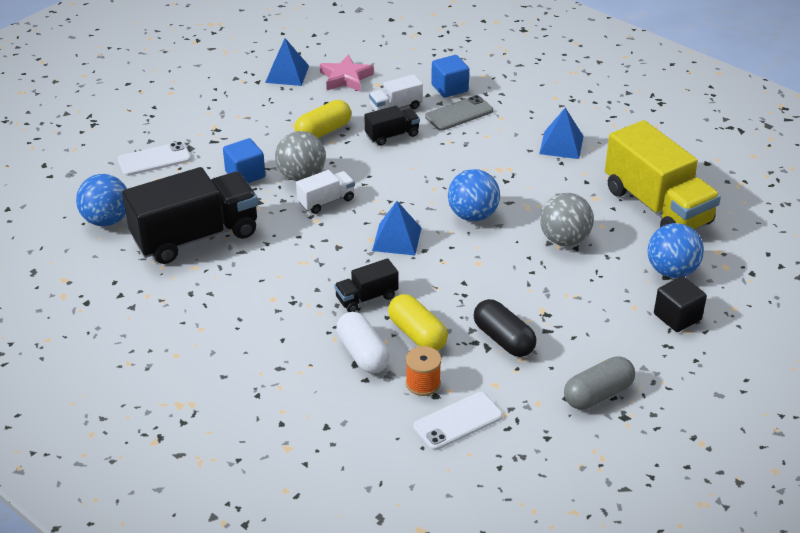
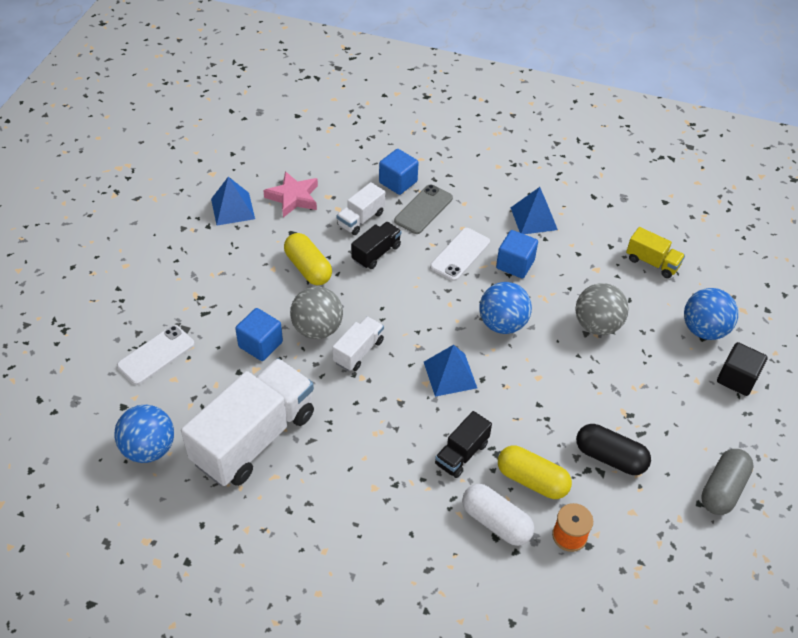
camera: 25 degrees left, 10 degrees up
(195, 237) = (254, 438): black truck -> white truck
(323, 131) = (308, 268): yellow capsule -> yellow capsule turned 60 degrees counterclockwise
(458, 421) = (624, 568): white phone -> white phone (460, 254)
(517, 175) = (515, 264): none -> blue cube
(657, 206) = (652, 262): yellow truck -> yellow truck, size x0.47

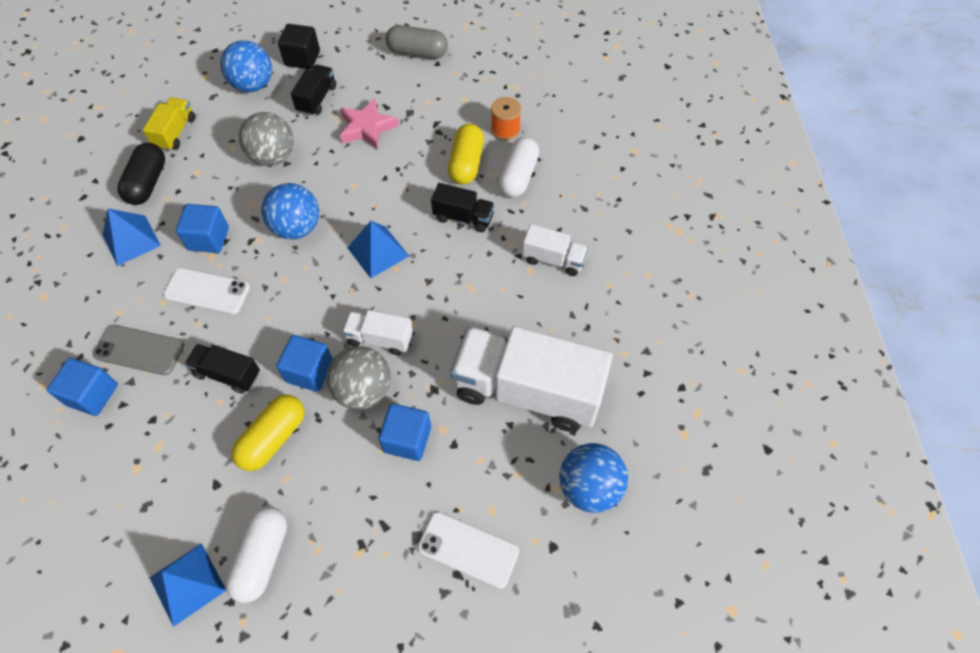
camera: 110 degrees left, 10 degrees up
(226, 245) = (262, 557): none -> white capsule
(293, 197) = (148, 511): pink star -> pink star (367, 128)
(352, 300) = (309, 371): none -> blue cube
(361, 219) = (172, 412): white truck -> white truck (553, 259)
(610, 457) = (419, 120): black capsule -> black capsule (148, 183)
(668, 376) = (317, 99): none -> black truck

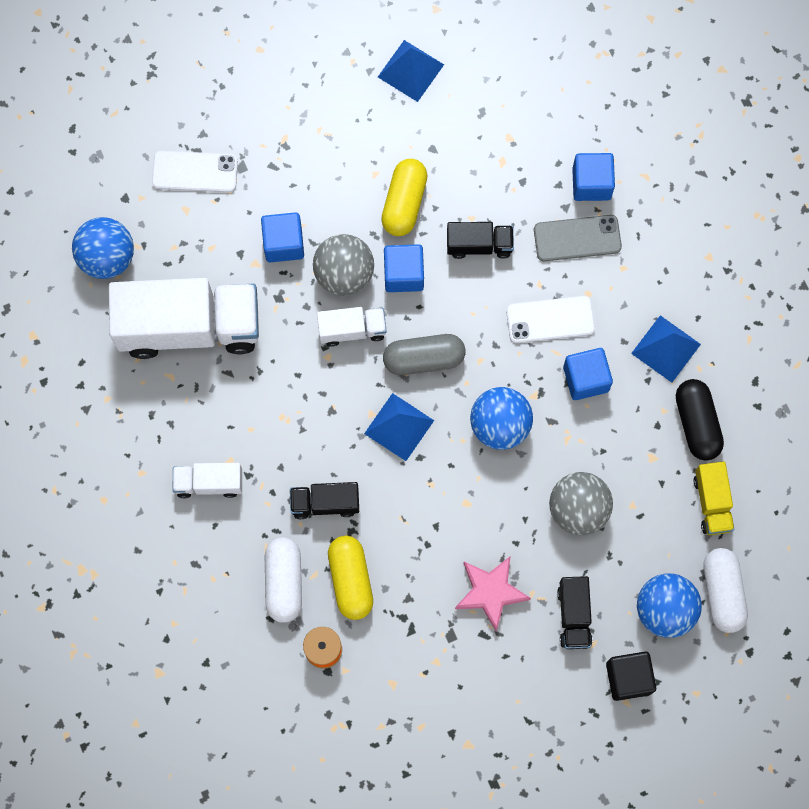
camera: 160 degrees right, 15 degrees up
(262, 557) = (362, 109): white capsule -> white capsule (722, 592)
(417, 53) = (485, 743): grey capsule -> grey capsule (424, 359)

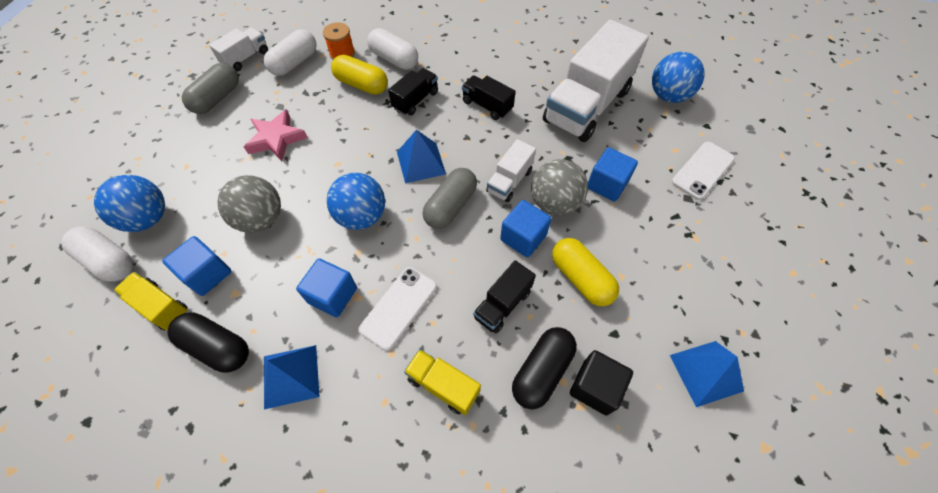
camera: 130 degrees right, 15 degrees down
(209, 483) = (481, 62): white truck -> white truck (246, 58)
(381, 688) = (294, 63): none -> white capsule
(497, 714) = (217, 98): none -> grey capsule
(507, 179) = (542, 371): none -> black capsule
(574, 616) = (211, 168): black truck -> black truck (487, 106)
(577, 238) = (443, 385): grey phone -> yellow truck
(591, 183) = (481, 443): blue cube -> blue cube (207, 274)
(628, 678) = (146, 169): black cube -> black cube (595, 387)

